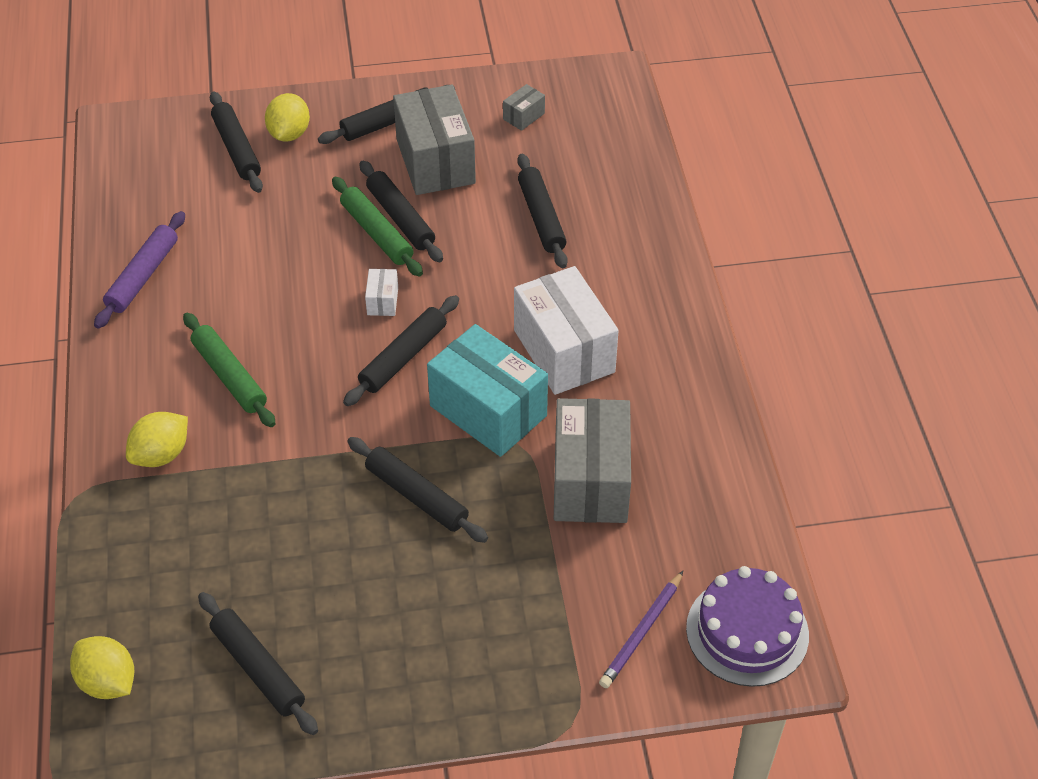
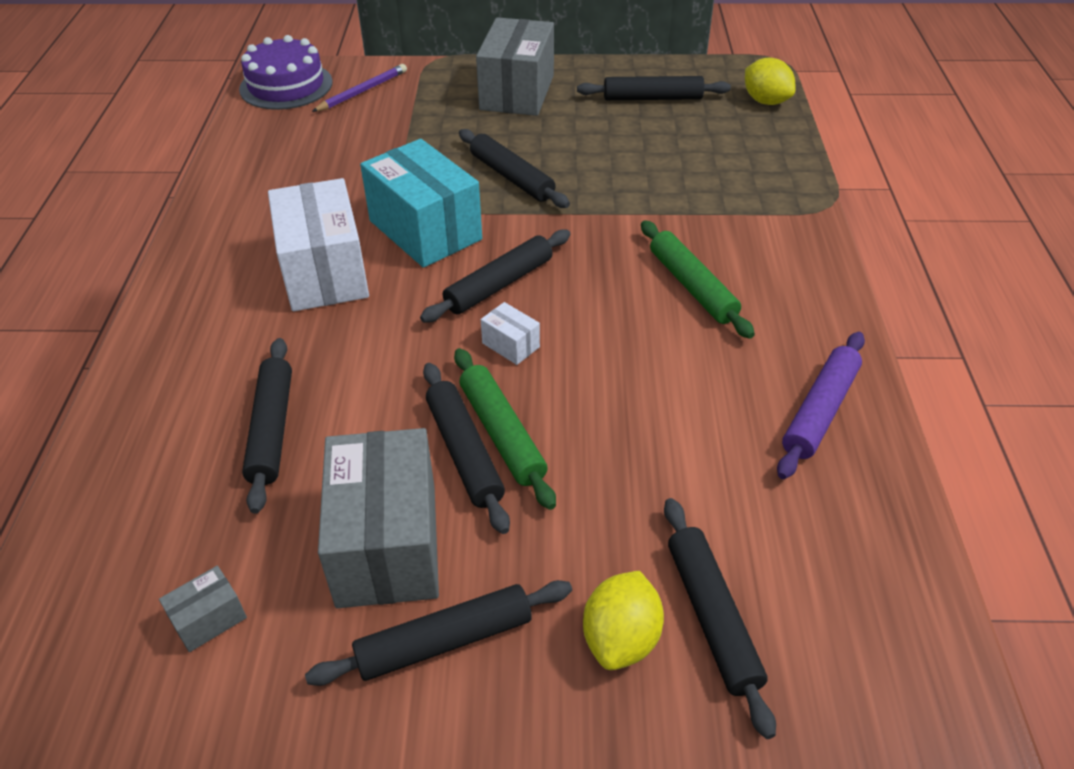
camera: 170 degrees left, 5 degrees down
(161, 454) = (754, 227): yellow lemon -> none
(258, 668) = (652, 98): black rolling pin -> black rolling pin turned 60 degrees counterclockwise
(382, 301) = (511, 345): white box -> white box turned 60 degrees counterclockwise
(590, 481) = (354, 173): grey box -> grey box (517, 92)

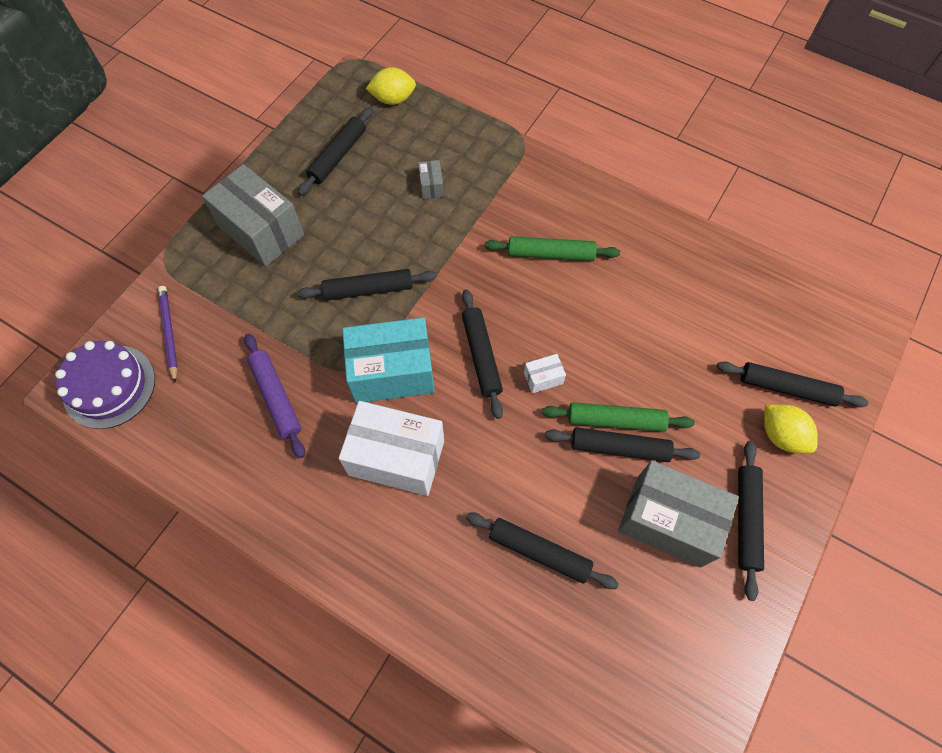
camera: 60 degrees left, 20 degrees up
(209, 619) = (676, 641): grey box -> grey box (431, 186)
(820, 411) = (683, 257): purple rolling pin -> purple rolling pin (276, 397)

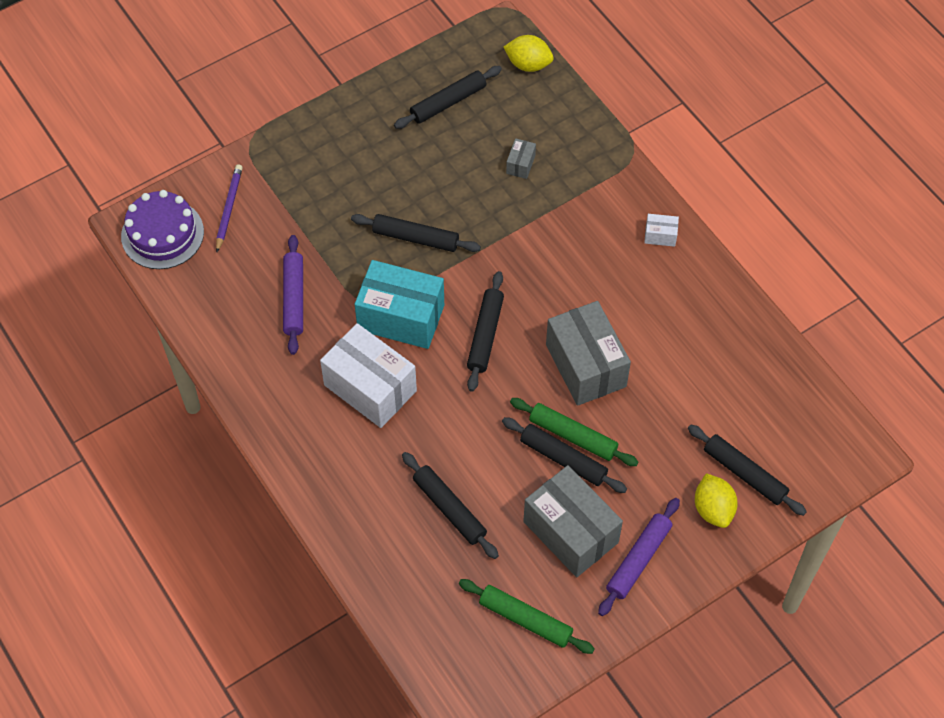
camera: 25 degrees right, 5 degrees down
(261, 231) = (346, 148): grey box -> grey box (585, 366)
(543, 378) = (529, 375): white box -> white box (660, 236)
(550, 254) = (597, 271): green rolling pin -> green rolling pin (525, 619)
(746, 519) = (638, 559): black rolling pin -> purple rolling pin

